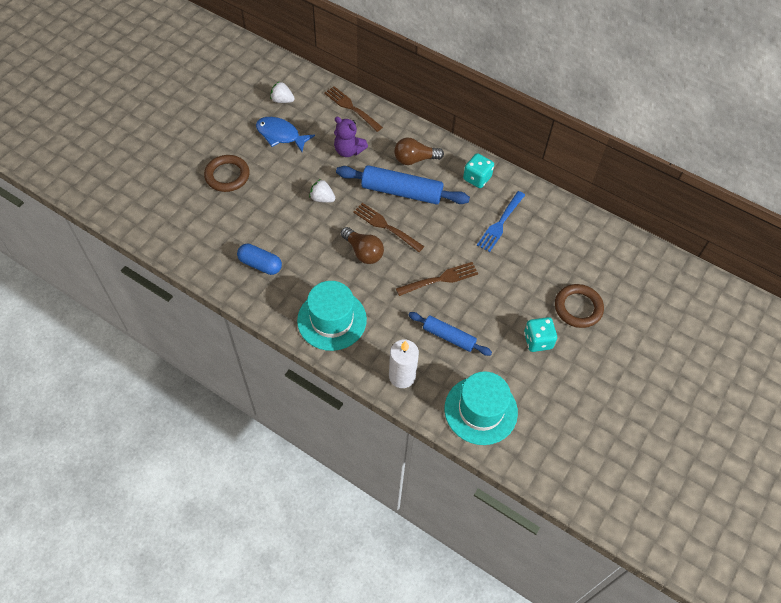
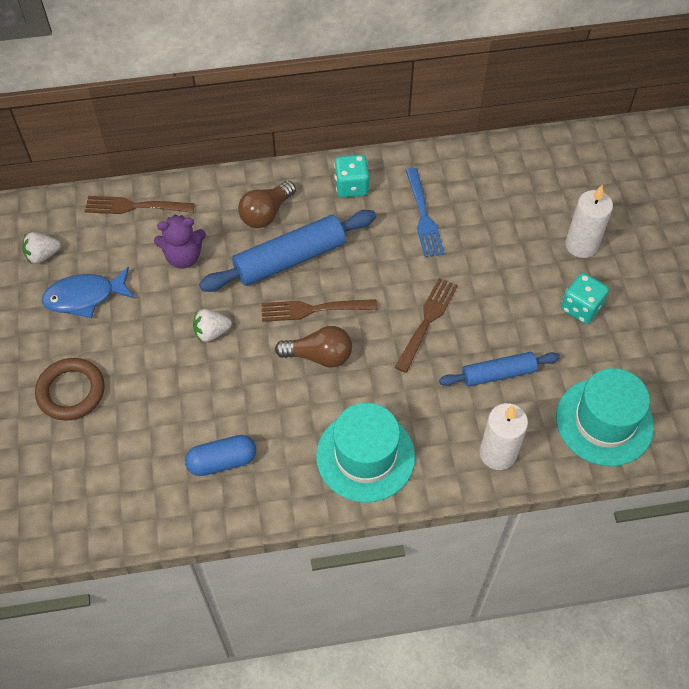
camera: 40 degrees left, 0 degrees up
(578, 308) = (581, 245): brown ring -> white candle

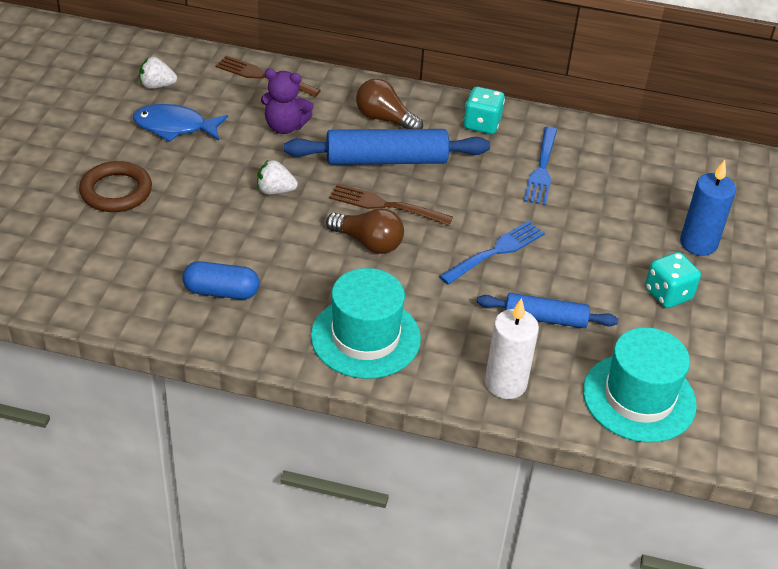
camera: 20 degrees right, 15 degrees down
(266, 213) = (384, 119): brown light bulb -> brown light bulb turned 60 degrees clockwise
(427, 322) = (495, 252): brown fork -> blue fork
(581, 245) = (698, 243): white candle -> blue candle

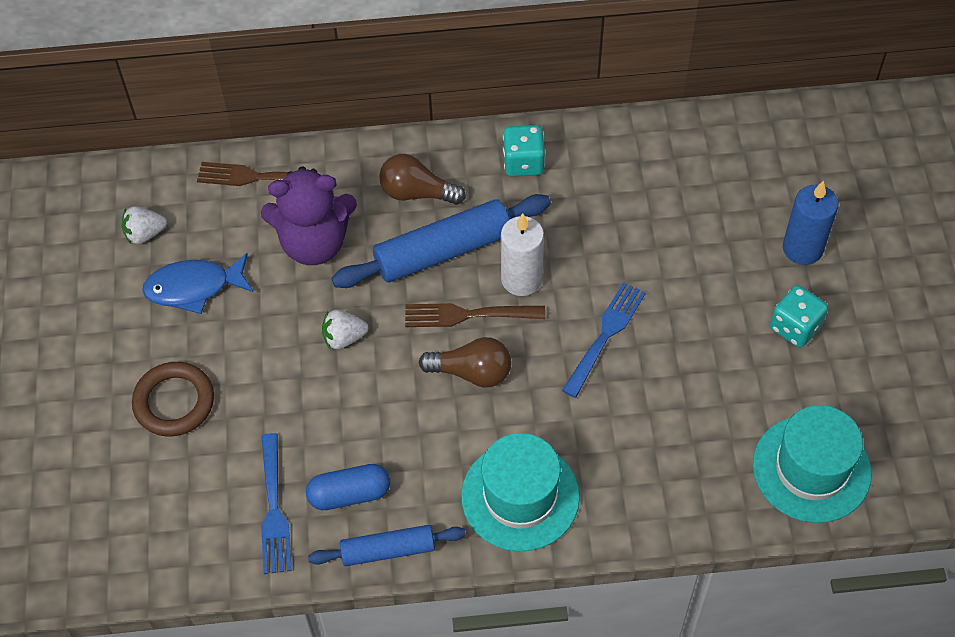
camera: 15 degrees left, 15 degrees up
(285, 127) = (314, 243): purple teddy bear -> purple teddy bear, size x1.52
(505, 383) = (679, 501): white candle -> white candle (521, 279)
(541, 168) = (609, 203): blue fork -> blue fork (273, 508)
(545, 318) = (687, 404): blue rolling pin -> blue rolling pin (387, 550)

